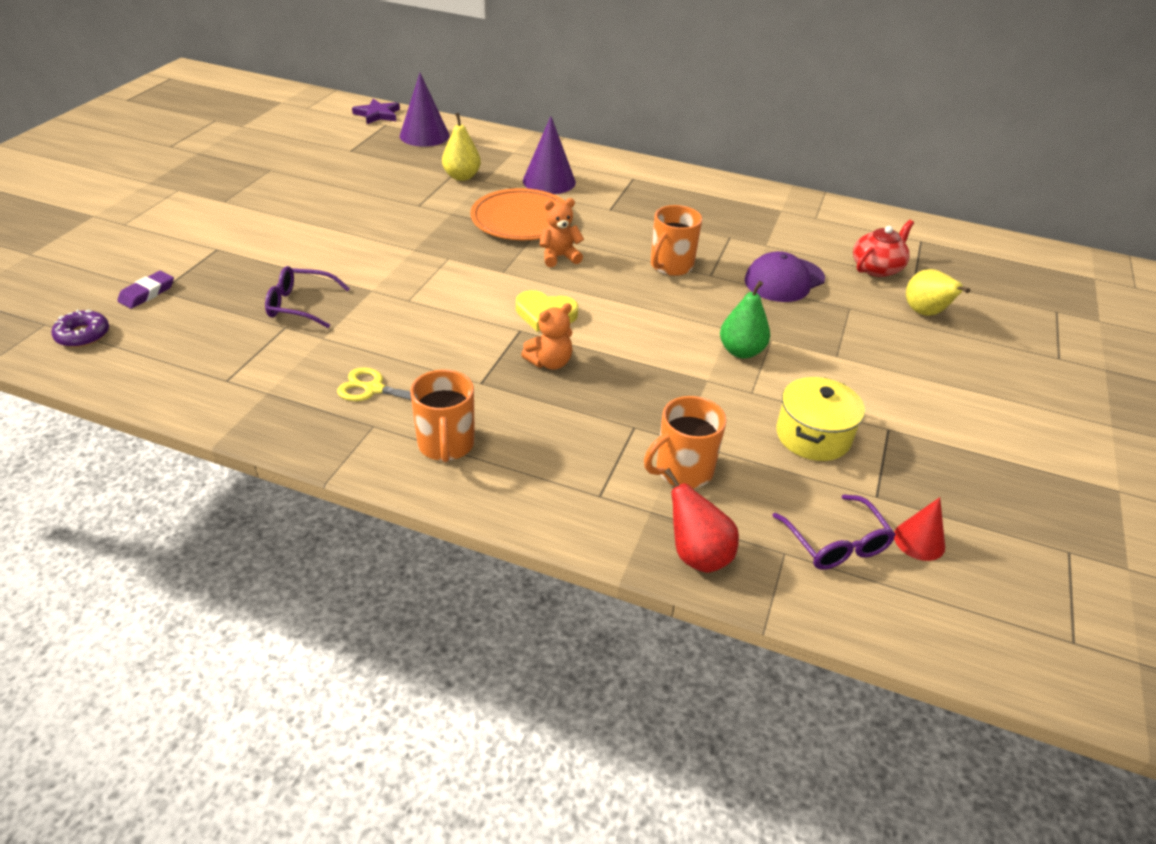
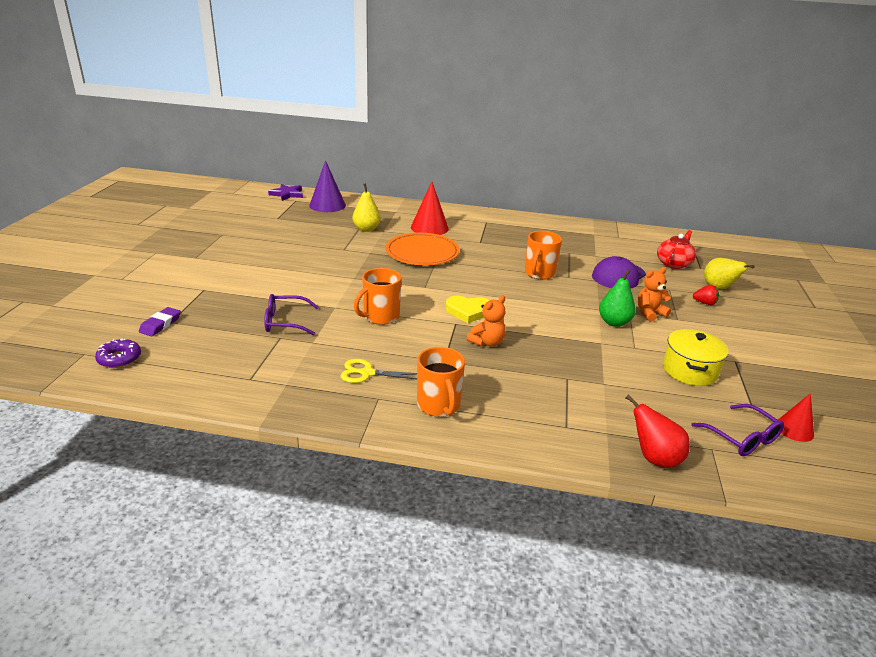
camera: 10 degrees left, 10 degrees down
(549, 181) = (429, 228): purple cone -> red cone
(559, 257) = (460, 274): orange teddy bear -> orange teddy bear (649, 313)
(682, 471) = (615, 403): orange mug -> orange mug (380, 316)
(890, 335) = (704, 303): none -> red strawberry

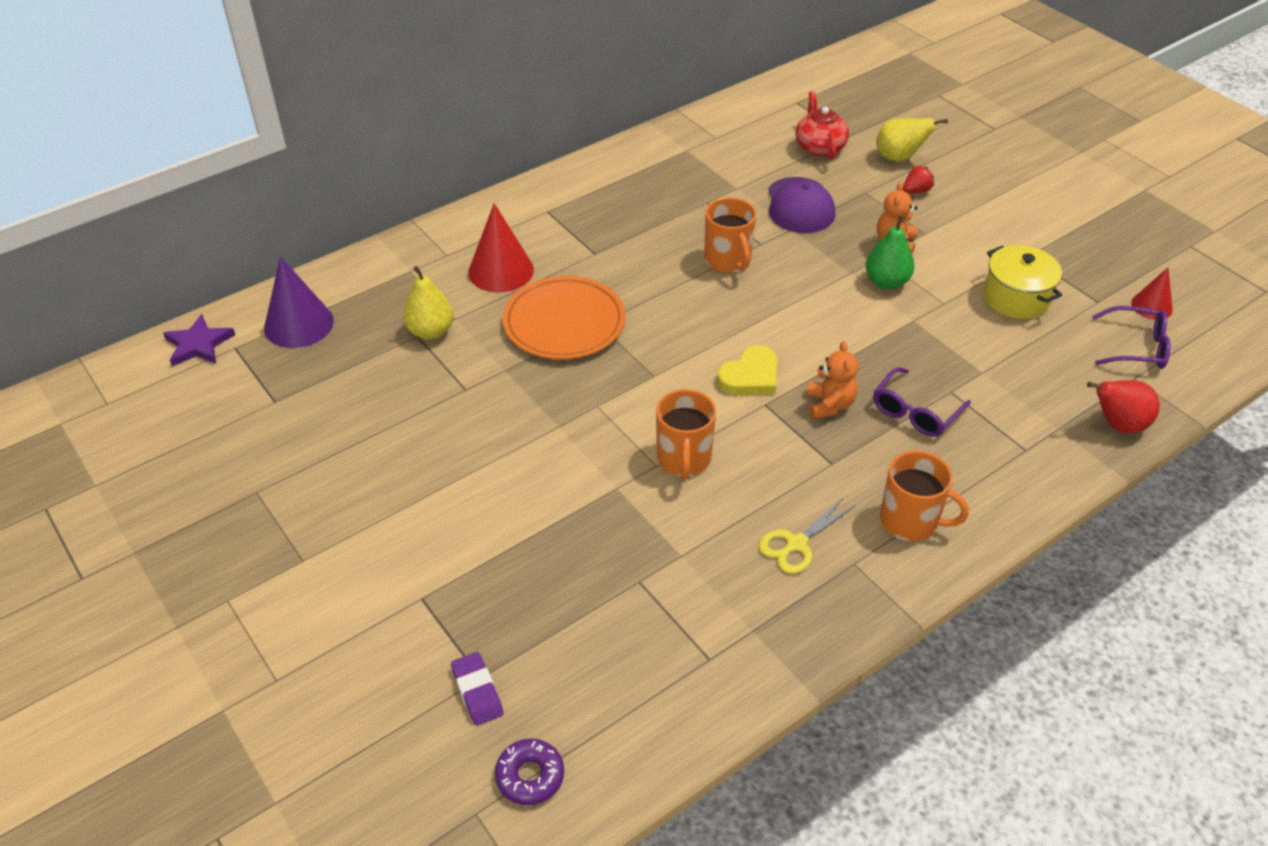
camera: 45 degrees left, 15 degrees up
(286, 322) = (605, 555): purple glasses -> purple glasses (916, 411)

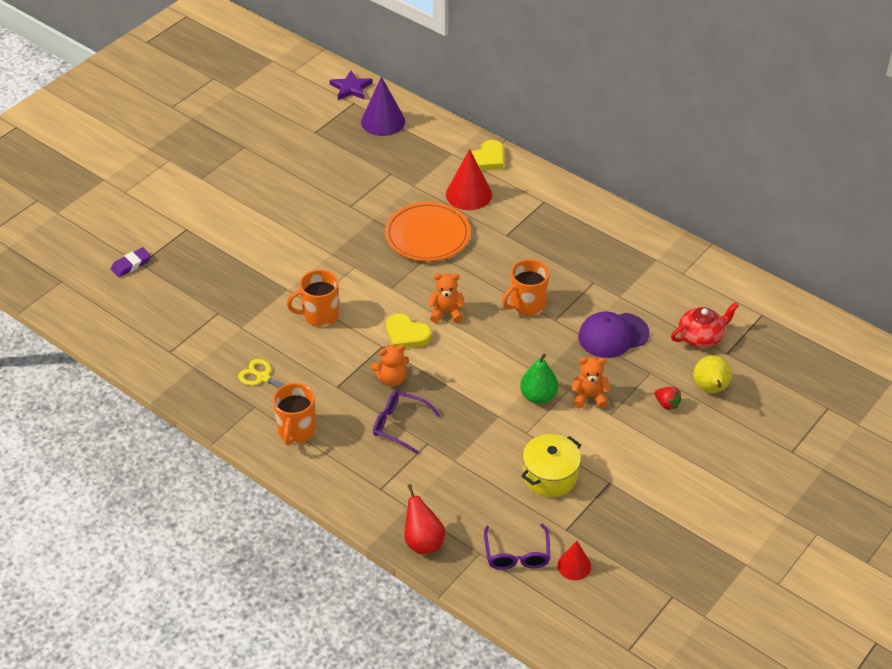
camera: 75 degrees right, 0 degrees up
(431, 331) = (397, 178): yellow pear -> none
(441, 242) = (487, 159): none -> yellow heart
(530, 776) = (85, 295): purple donut -> none
(720, 332) = (446, 313): none -> orange teddy bear

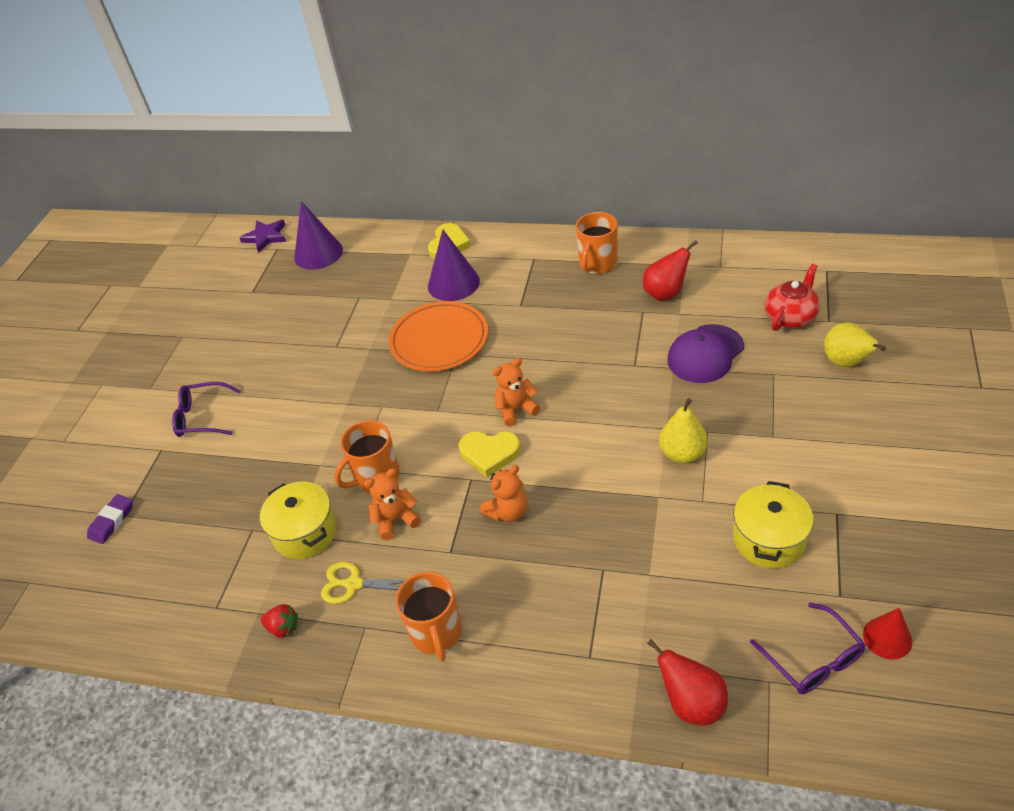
camera: 20 degrees left, 0 degrees up
(251, 330) = (305, 532): none -> yellow pot
(400, 425) = (556, 563): purple glasses -> purple glasses (203, 417)
(468, 194) = (453, 283): red cone -> purple cone
(527, 305) = (594, 363): orange mug -> orange mug (597, 264)
(538, 396) = (682, 453): green pear -> yellow pear
(589, 397) = (735, 428): orange teddy bear -> orange teddy bear (396, 520)
(622, 276) = (665, 293): none -> red pear
(667, 404) = (818, 398): red strawberry -> red strawberry (283, 628)

